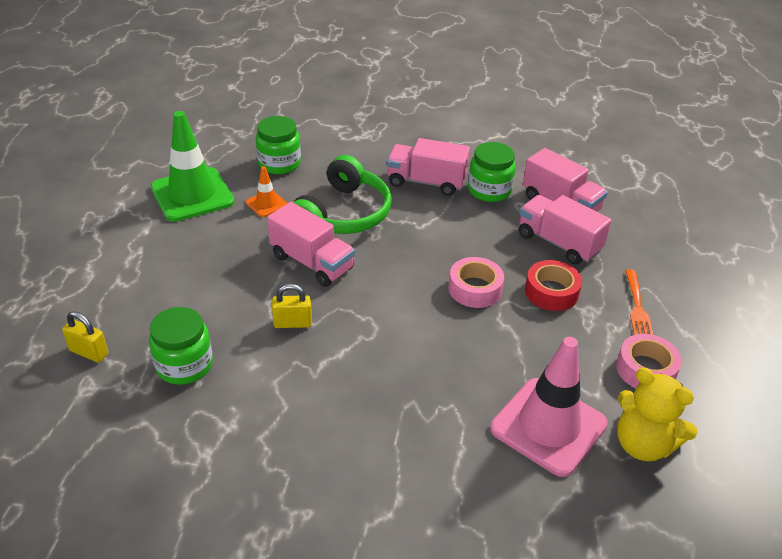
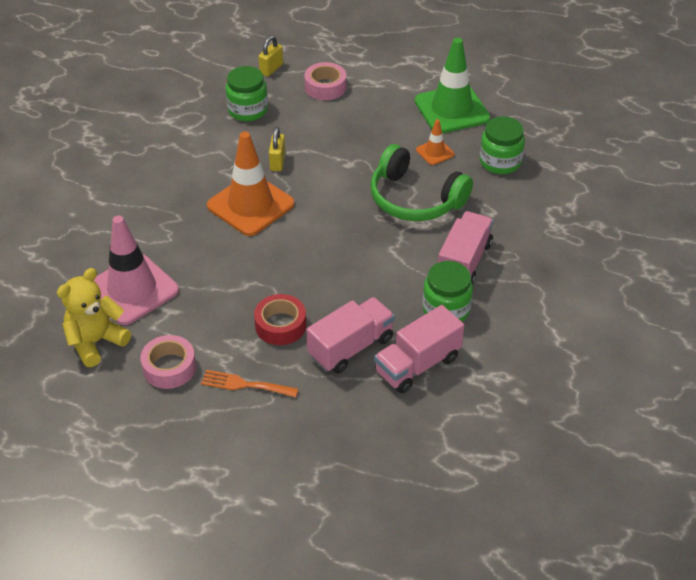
camera: 100 degrees right, 5 degrees up
(311, 262) = (348, 175): pink truck -> none
(375, 338) = (250, 205): none -> orange traffic cone
(475, 289) = (295, 273): pink tape -> pink tape (325, 87)

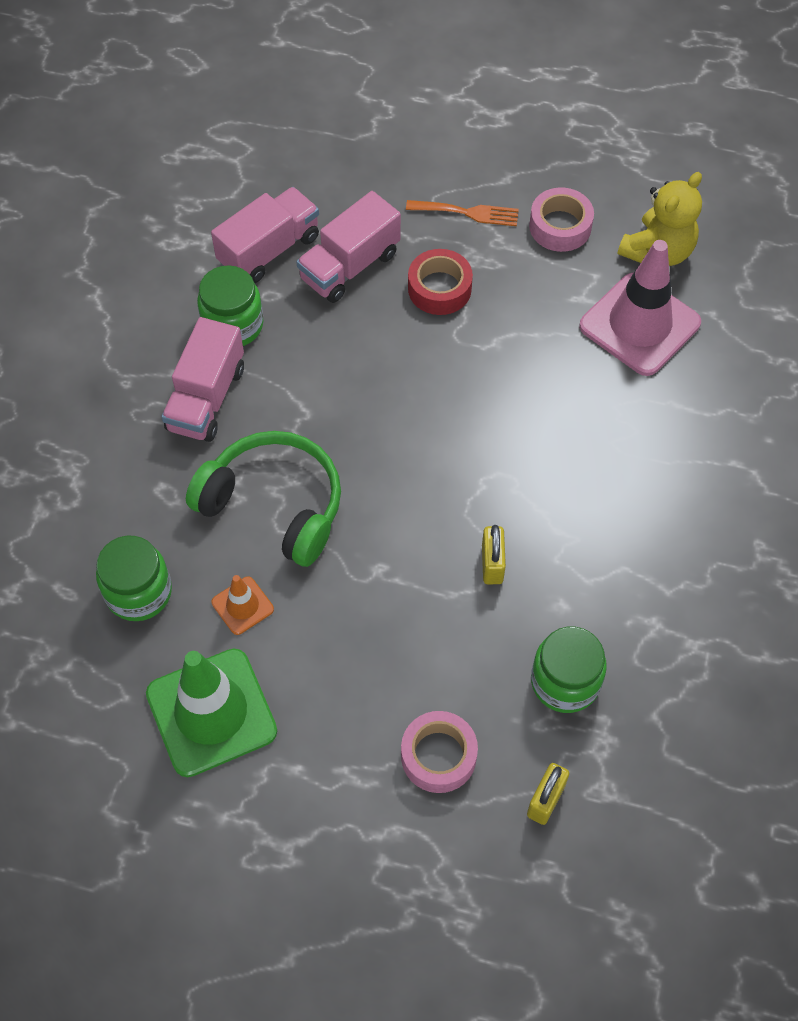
camera: 175 degrees right, 15 degrees up
(250, 205) = (516, 475): orange traffic cone -> none

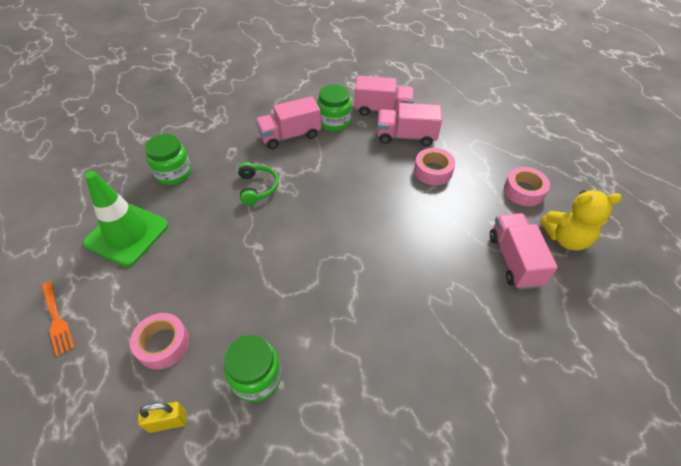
camera: 50 degrees right, 10 degrees down
(242, 606) = (194, 210): orange traffic cone -> none
(274, 505) = (257, 188): green headphones -> green headphones, size x0.56
(439, 288) = (433, 171): red tape -> pink tape
(468, 213) = (484, 155): orange fork -> orange fork (57, 320)
(492, 564) = (302, 291): yellow padlock -> none
(639, 324) = (514, 260): pink traffic cone -> pink truck

